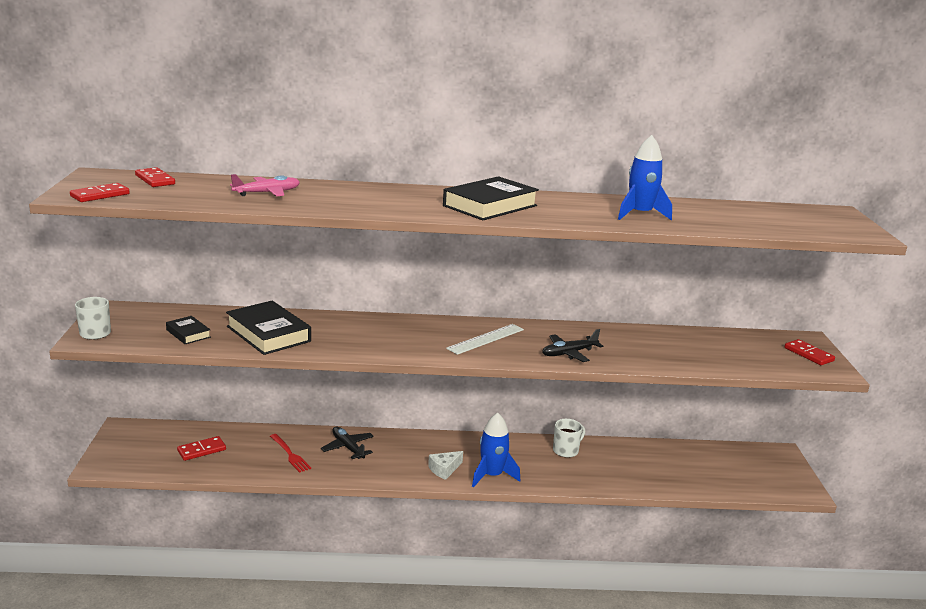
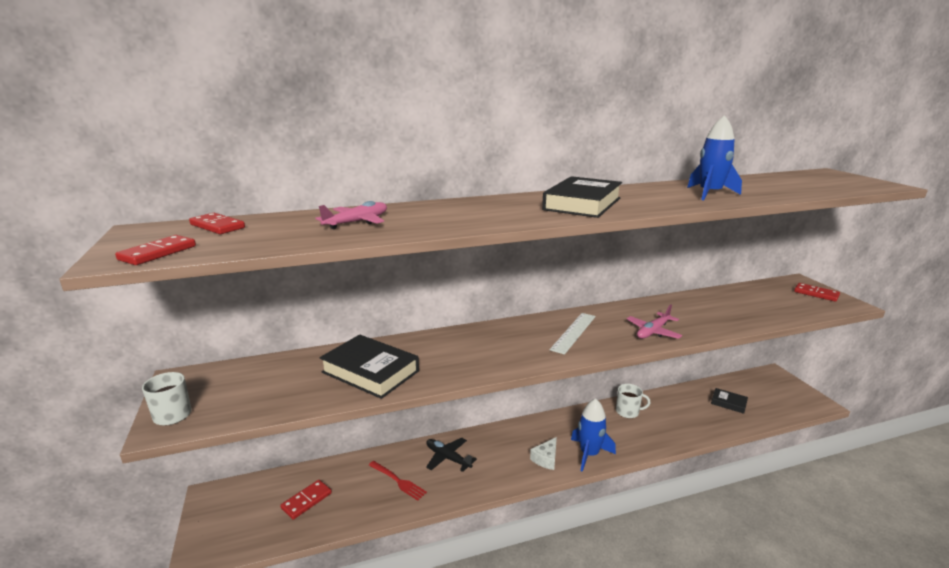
camera: 15 degrees left, 0 degrees up
(188, 333) = (284, 390): black book -> black book (728, 403)
(566, 450) = (628, 412): white mug -> white mug turned 60 degrees clockwise
(569, 353) = (653, 332): black plane -> pink plane

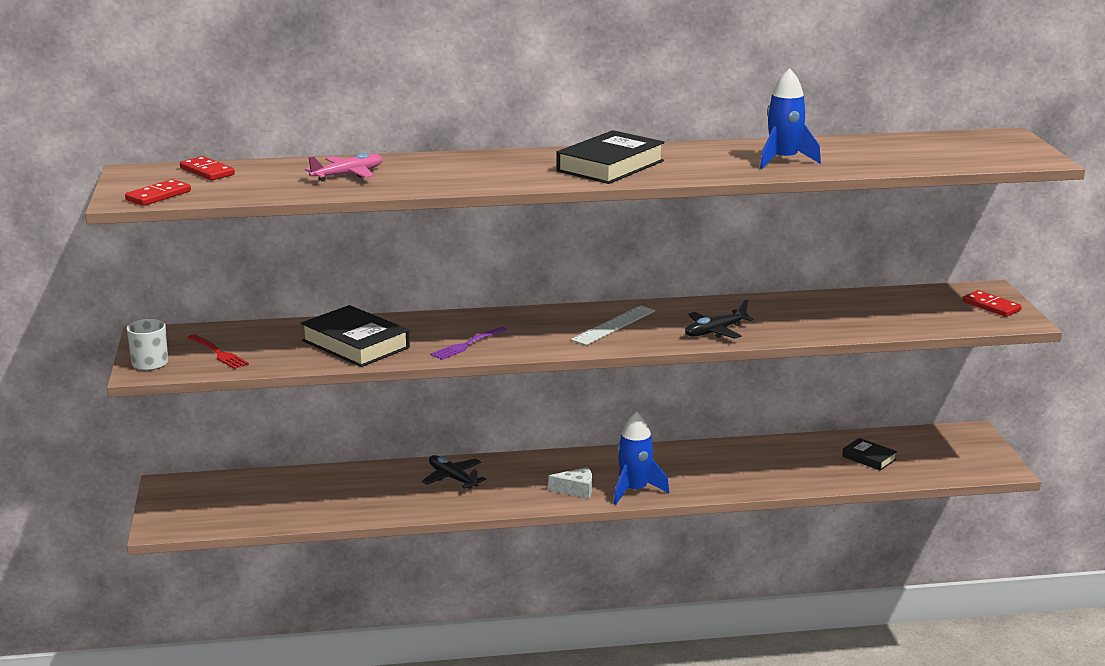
camera: 10 degrees right, 0 degrees up
(306, 501) = (276, 499): red domino -> none
(398, 481) = (385, 493): red fork -> red fork (218, 353)
(467, 363) = (467, 345): none -> purple fork
(546, 459) = (576, 490): white cheese -> white cheese turned 135 degrees counterclockwise
(628, 412) = (716, 455): white mug -> none
(653, 332) = (715, 331): pink plane -> black plane

